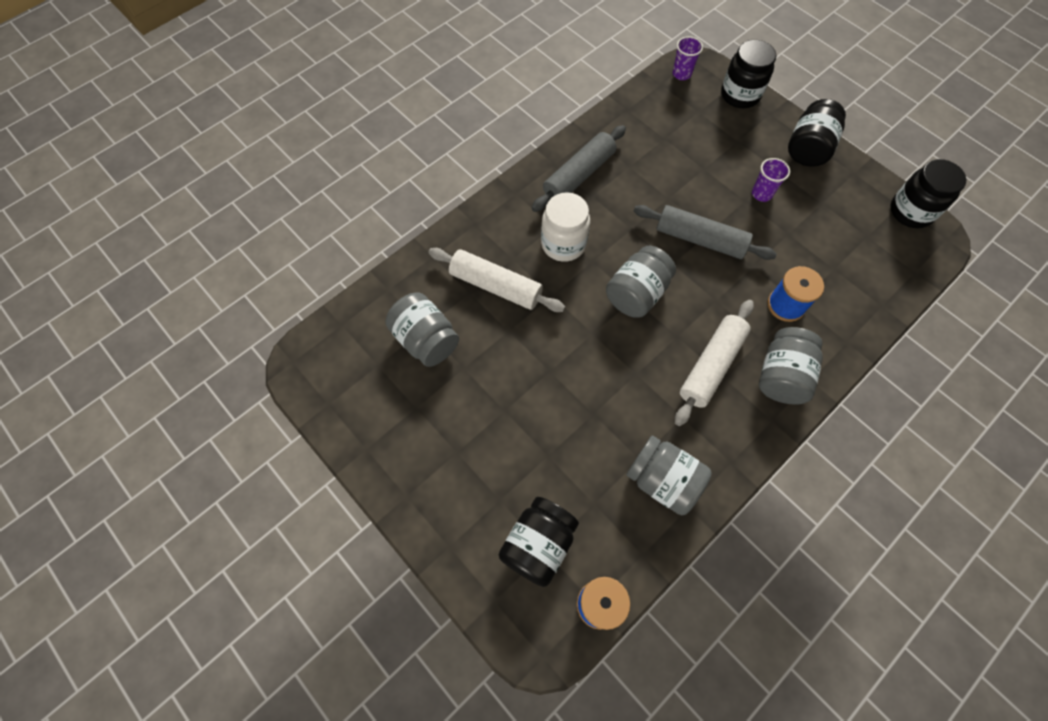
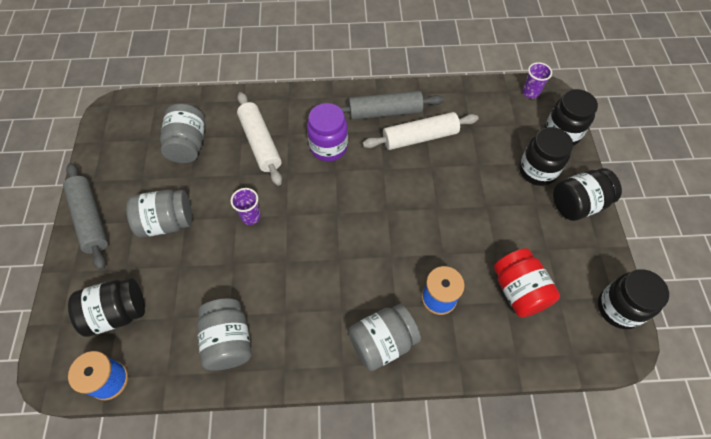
camera: 40 degrees right, 5 degrees down
(563, 244) = (328, 147): white jar -> purple jar
(636, 293) = (341, 211): grey jar -> grey jar (166, 222)
(700, 239) = (424, 208): grey rolling pin -> grey rolling pin (91, 219)
(711, 365) = (340, 295): white rolling pin -> white rolling pin (420, 137)
(753, 141) = (537, 170): none -> black jar
(761, 194) = (504, 210): purple cup -> purple cup (250, 216)
(835, 252) = (519, 291): none -> red jar

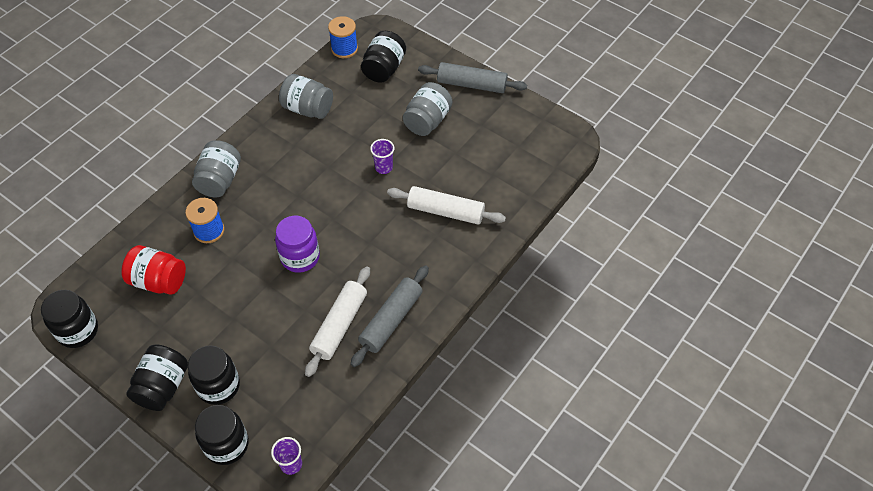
camera: 130 degrees right, 5 degrees down
(188, 145) = (489, 166): grey jar -> none
(328, 147) = (396, 253): purple jar -> purple jar (300, 257)

